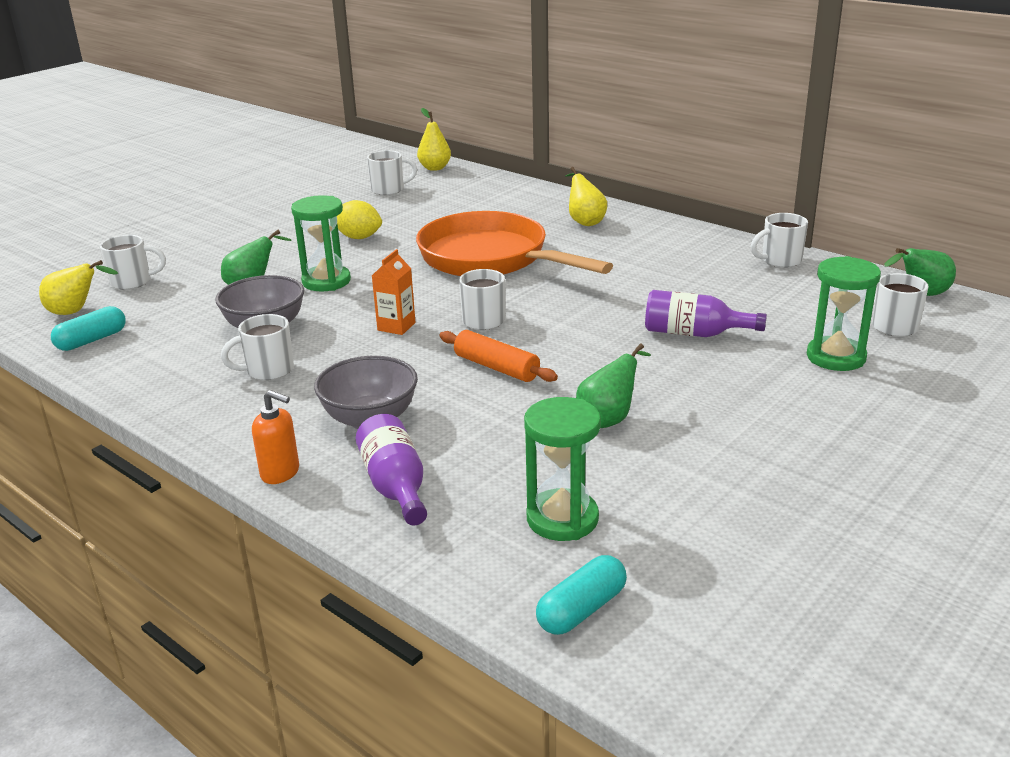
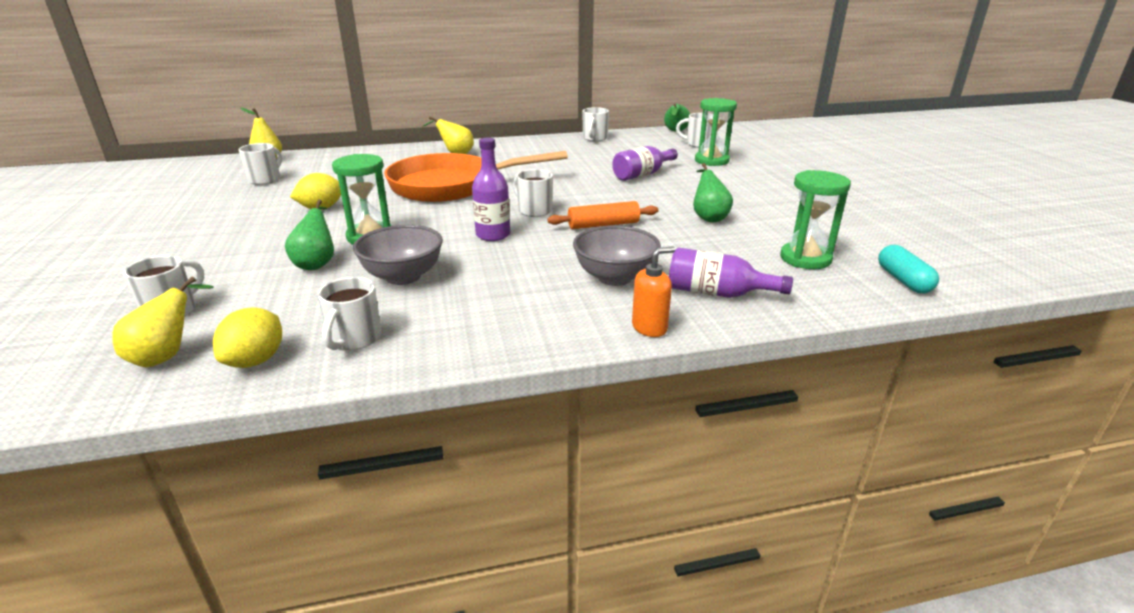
camera: 55 degrees left, 0 degrees up
(92, 340) = (256, 360): turquoise capsule -> yellow lemon
(268, 371) = (479, 293): white mug -> white mug (354, 339)
(396, 326) = (493, 235): orange carton -> purple bottle

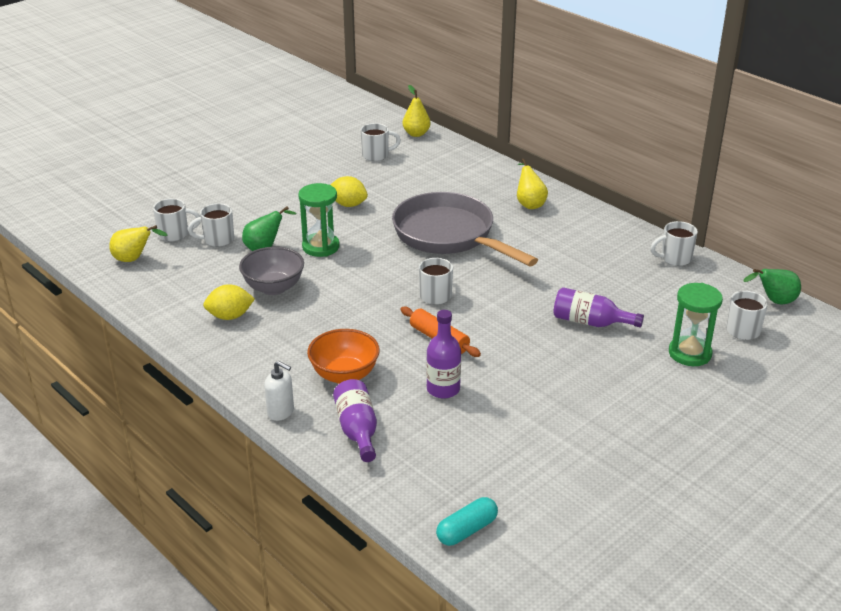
camera: 60 degrees right, 5 degrees up
(256, 360) = (147, 287): yellow lemon -> yellow lemon (230, 316)
(354, 339) = (188, 307): white mug -> white mug (217, 240)
(451, 186) = (449, 236): orange pan -> grey pan
(493, 235) = (370, 295): purple bottle -> purple bottle (443, 389)
(615, 277) = (344, 375): grey bowl -> orange bowl
(649, 328) = (281, 412): orange soap dispenser -> white soap dispenser
(708, 217) = (512, 390): green pear -> none
(805, 258) = (465, 465): green hourglass -> none

